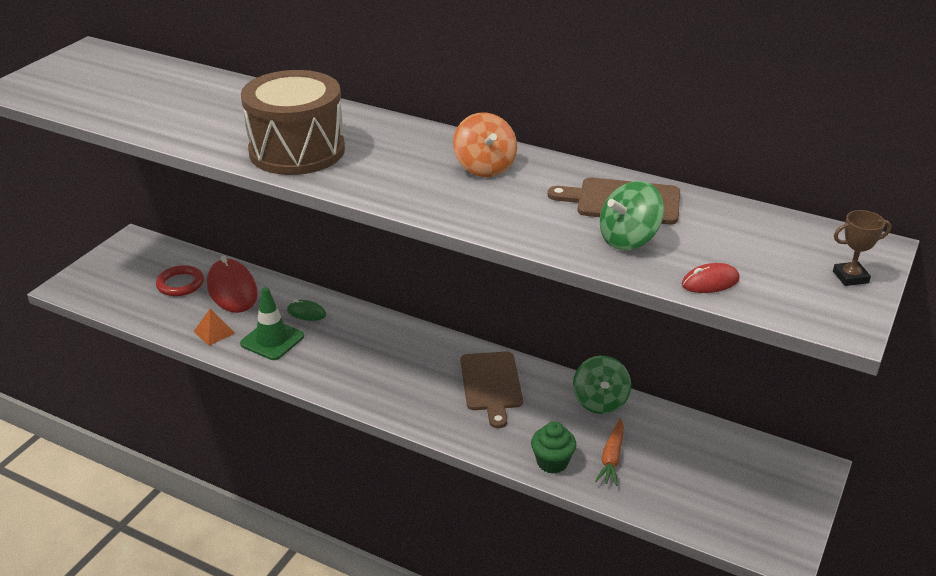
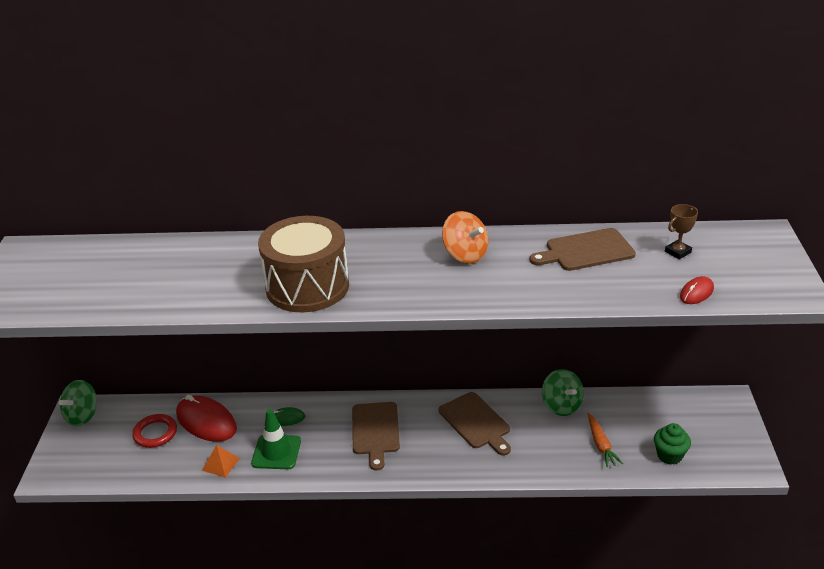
camera: 25 degrees left, 0 degrees up
(381, 355) = (375, 431): none -> brown cutting board
(552, 462) = (564, 465): green cupcake -> green cupcake (669, 455)
(628, 239) = (617, 279): green spinning top -> green spinning top (82, 415)
(850, 277) = (773, 259): brown trophy -> brown trophy (678, 252)

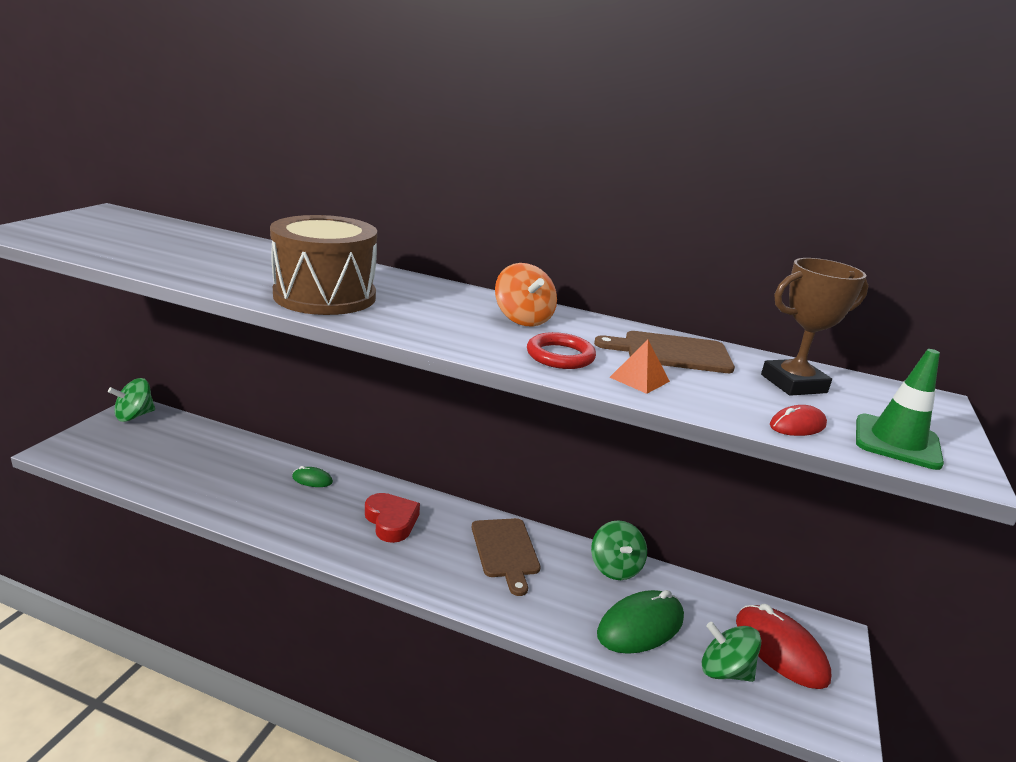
camera: 15 degrees right, 10 degrees down
(155, 433) = (181, 450): red ring -> red ring (560, 356)
(206, 422) = (235, 457): red mouse -> red mouse (780, 650)
(220, 464) = (214, 497): orange pyramid -> orange pyramid (639, 379)
(276, 452) = (276, 505): green traffic cone -> green traffic cone (897, 442)
(375, 431) = (391, 521): brown cutting board -> red heart
(601, 445) = (640, 626): orange carrot -> green mouse
(669, 455) = (724, 671): green cupcake -> green spinning top
(678, 252) = (793, 384): brown trophy -> brown trophy, size x1.82

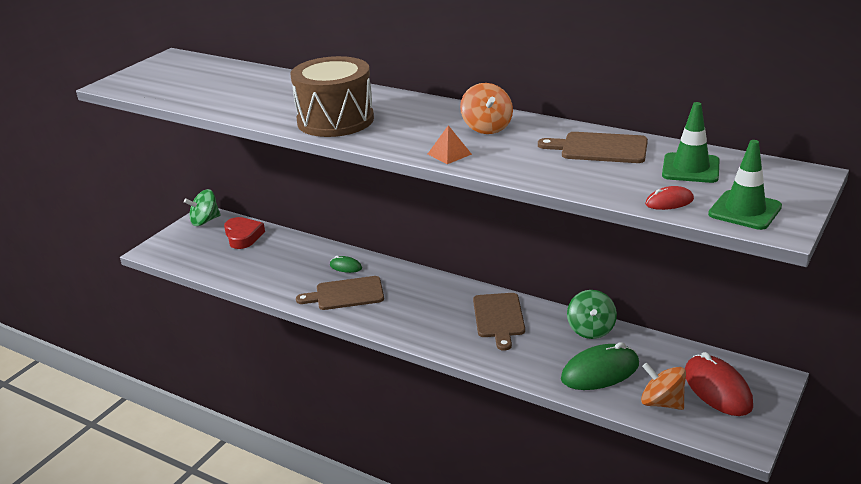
camera: 15 degrees right, 5 degrees up
(314, 515) = (346, 294): none -> brown cutting board
(391, 521) = (407, 297): red heart -> red heart (243, 236)
(560, 356) = (505, 157): red ring -> none
(639, 379) = (560, 172): orange pyramid -> orange pyramid (449, 154)
(724, 671) = (661, 402): green spinning top -> orange spinning top
(793, 384) = (690, 168): brown trophy -> green traffic cone

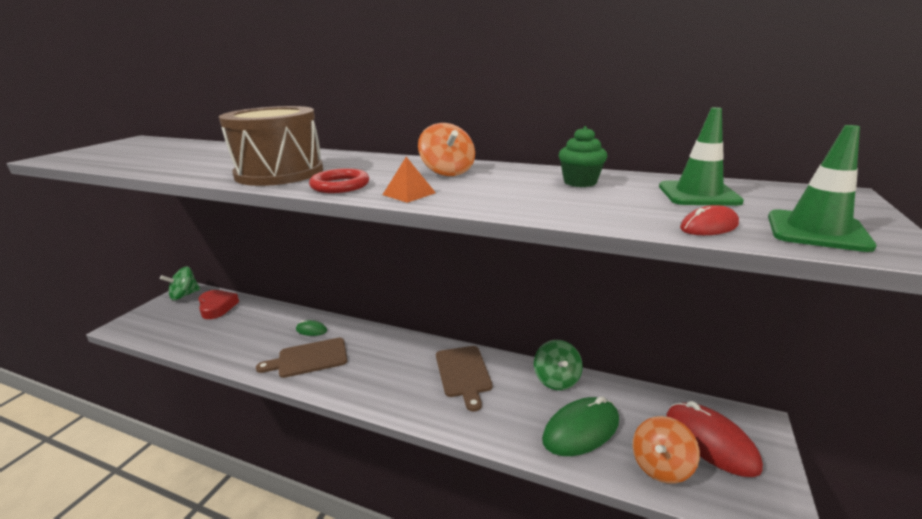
camera: 10 degrees left, 5 degrees down
(391, 140) = (340, 185): none -> red ring
(599, 148) = (580, 182): brown cutting board -> green cupcake
(661, 402) = (661, 466): orange spinning top -> orange spinning top turned 75 degrees counterclockwise

